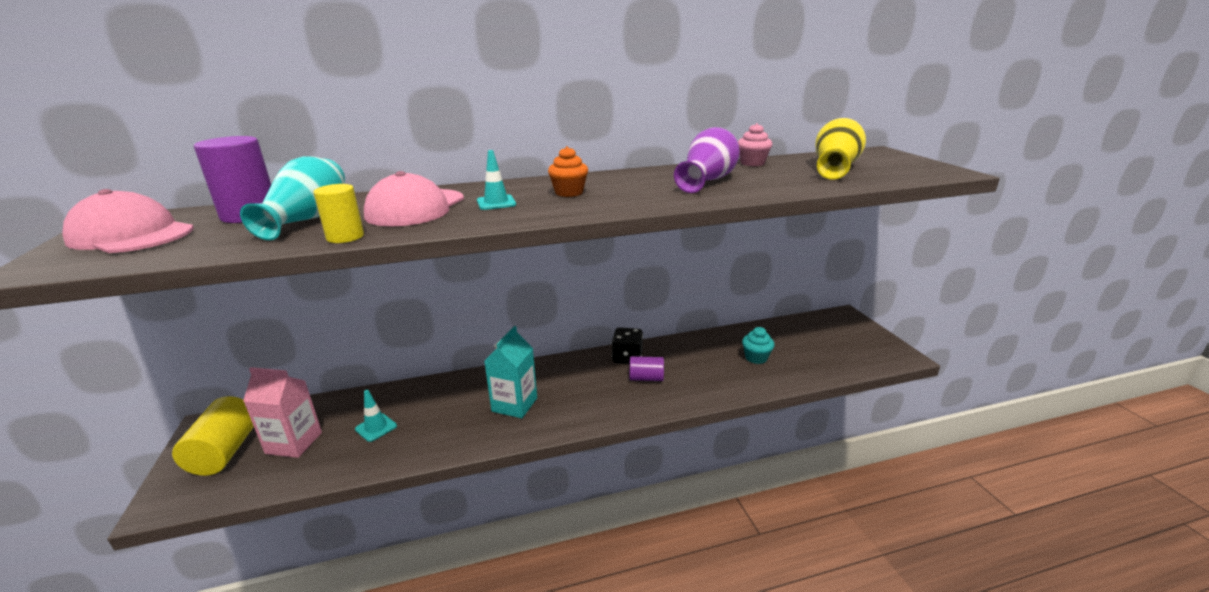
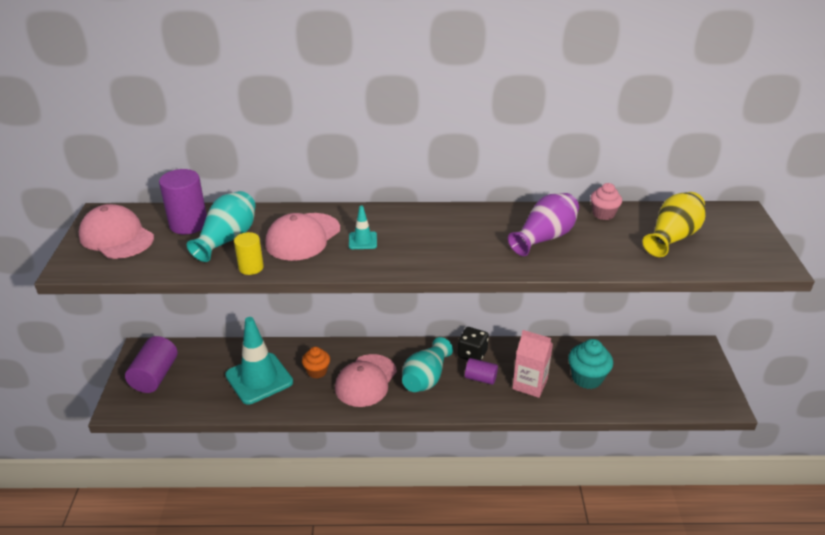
camera: 15 degrees right, 10 degrees up
(225, 452) = (155, 376): yellow cylinder -> purple cylinder
(294, 443) = (201, 379): pink carton -> pink carton (530, 384)
(376, 427) = (259, 378): turquoise traffic cone -> turquoise traffic cone, size x2.23
(514, 404) = (366, 381): turquoise carton -> pink cap
(569, 193) = (423, 236): orange cupcake -> orange cupcake (317, 371)
(585, 389) = (426, 378): none -> turquoise vase
(756, 358) = (587, 378): turquoise cupcake -> turquoise cupcake, size x1.54

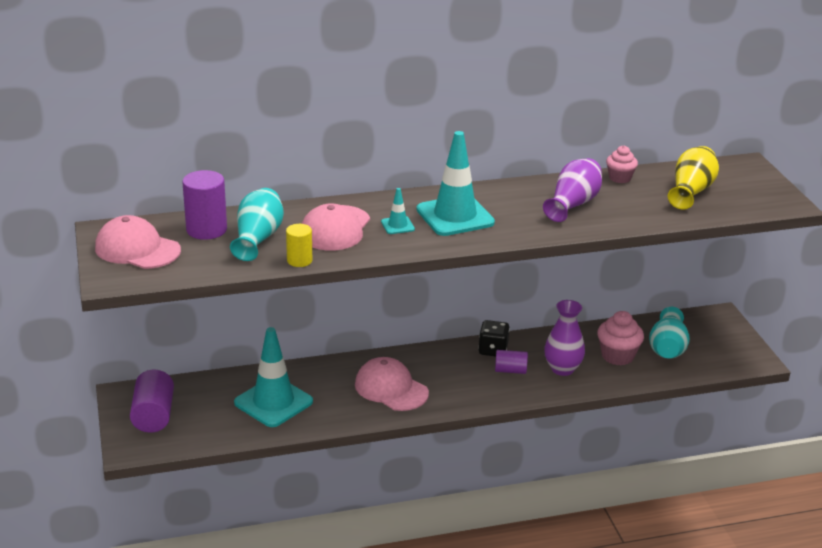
camera: 15 degrees left, 5 degrees down
(317, 371) = (334, 387): orange cupcake -> none
(366, 381) = (391, 388): pink cap -> pink cap turned 120 degrees clockwise
(422, 237) = (455, 216): none -> turquoise traffic cone
(426, 378) = (453, 378): turquoise vase -> turquoise vase (667, 348)
(530, 384) = (562, 369): pink carton -> purple vase
(587, 378) = (617, 356): turquoise cupcake -> pink cupcake

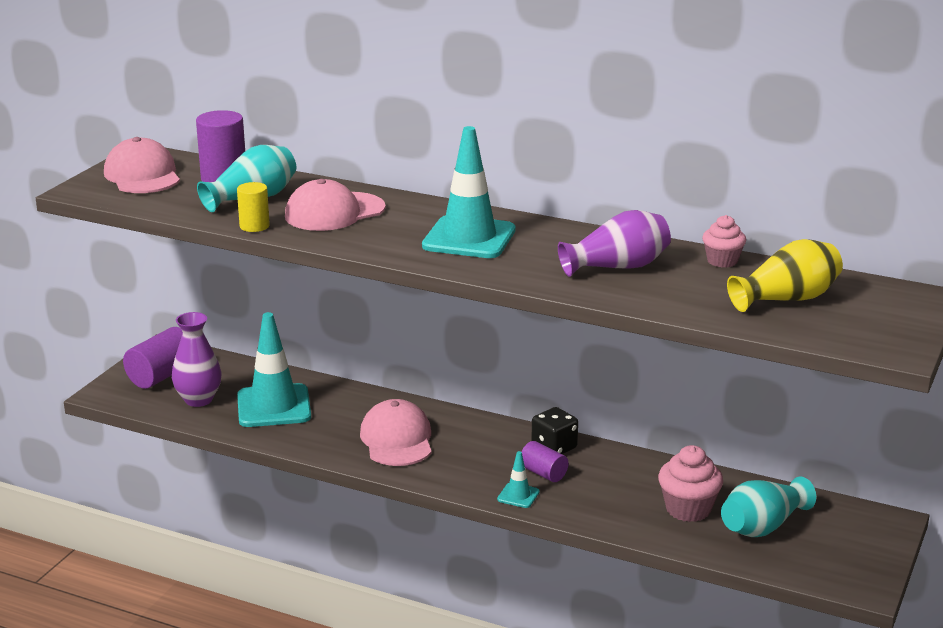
camera: 40 degrees right, 5 degrees down
(397, 225) = (397, 228): turquoise traffic cone -> turquoise traffic cone (518, 495)
(562, 369) = (603, 495): purple vase -> purple vase (198, 399)

